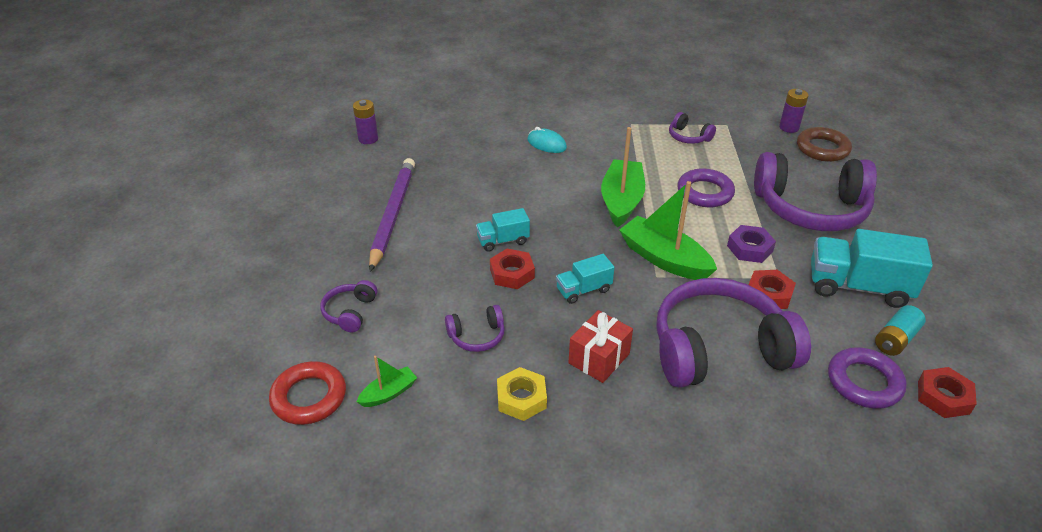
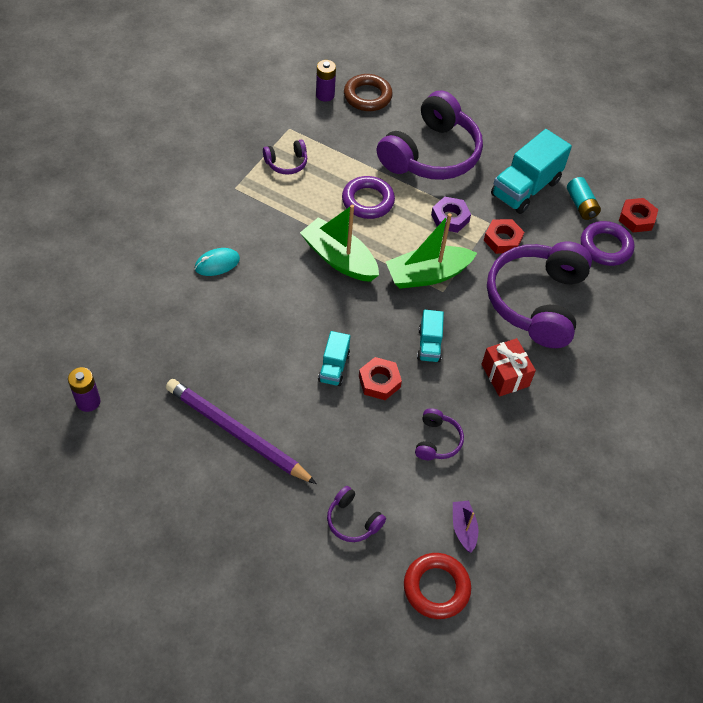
camera: 65 degrees left, 15 degrees up
(389, 393) = (463, 528): green boat -> purple boat
(521, 398) = (516, 443): yellow nut -> none

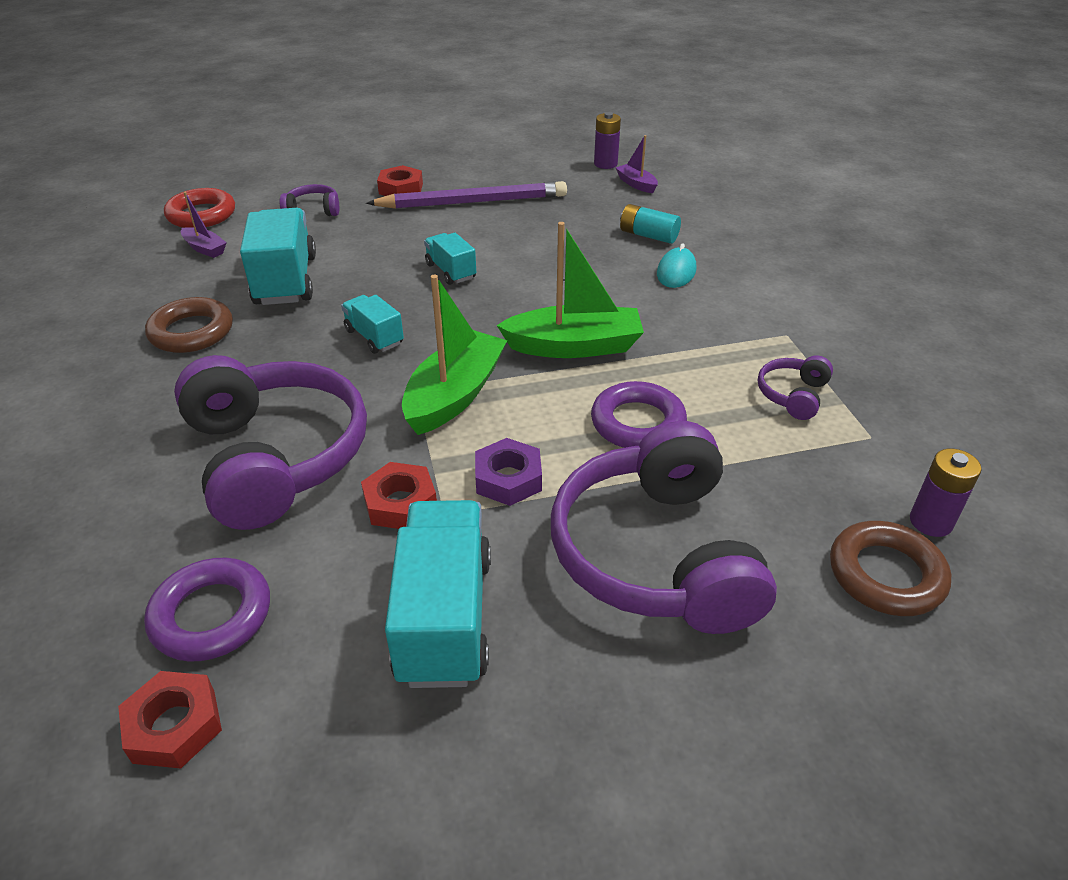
camera: 140 degrees right, 15 degrees down
(108, 358) = (636, 184): none -> purple boat
(379, 381) = (393, 285): red nut -> red nut (401, 188)
(437, 441) = (285, 280): purple headphones -> turquoise truck
(505, 375) = (255, 361): red gift -> none
(524, 431) = (191, 332): none -> brown ring
(581, 205) = (313, 665): turquoise battery -> turquoise battery (648, 235)

